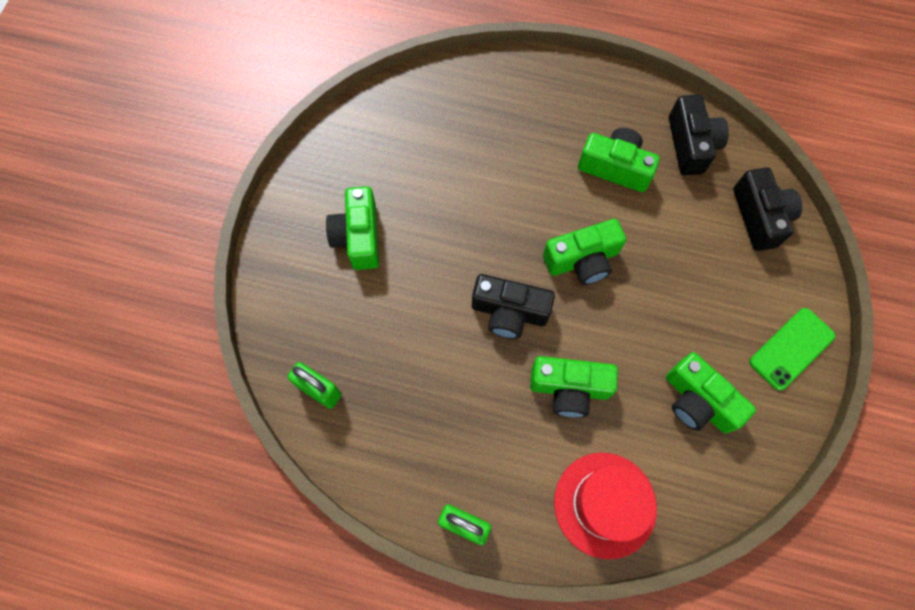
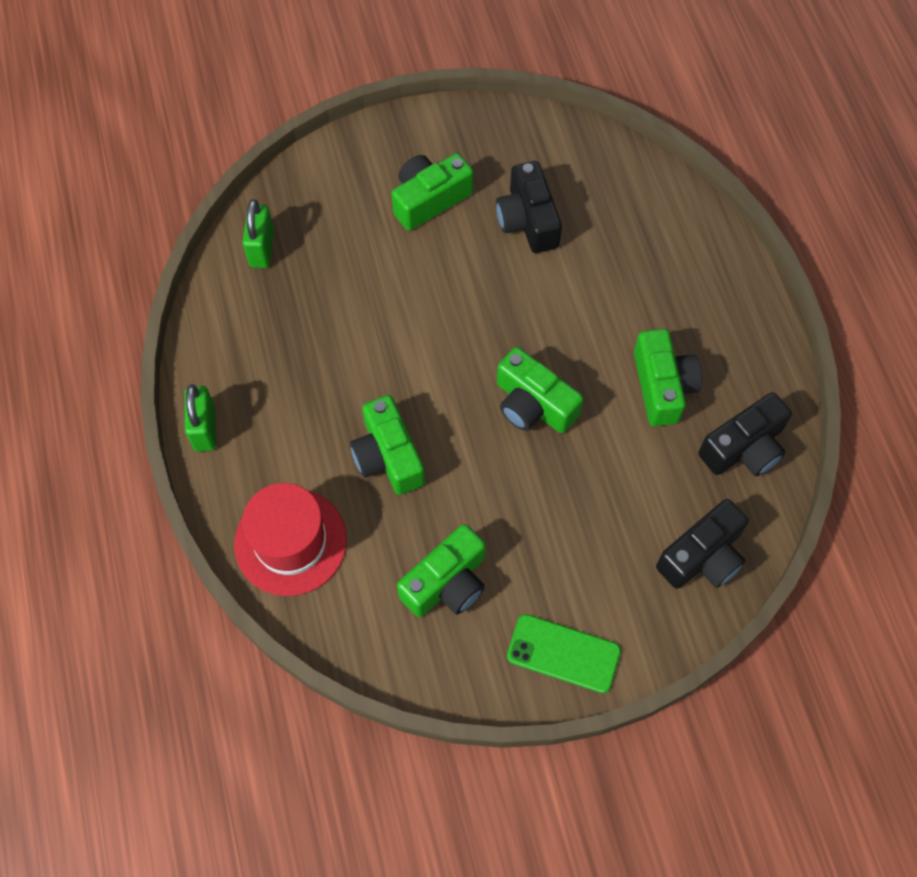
camera: 60 degrees right, 5 degrees down
(509, 312) = (434, 365): black camera -> black camera (528, 220)
(698, 401) = (447, 583): green camera -> green camera turned 150 degrees counterclockwise

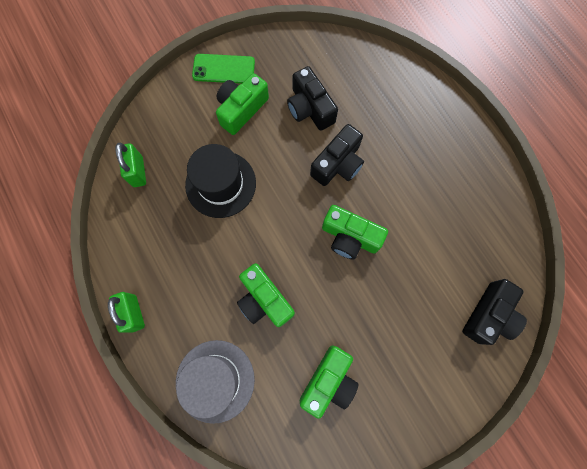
camera: 15 degrees left, 10 degrees up
(290, 542) = (215, 380): red hat -> grey hat
(371, 291) = (220, 184): none -> black hat
(563, 653) = (419, 410): green phone -> green phone (223, 69)
(662, 386) = (429, 202): green camera -> none
(744, 448) = (493, 232): black camera -> black camera (338, 164)

